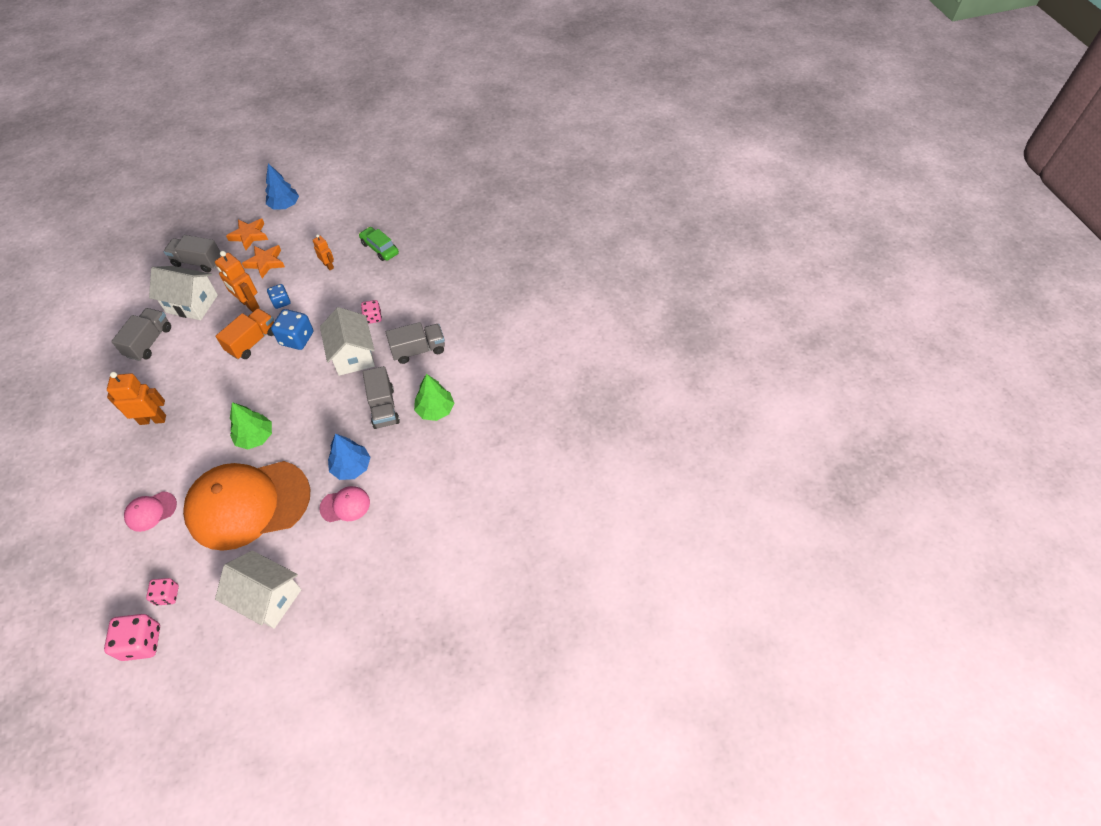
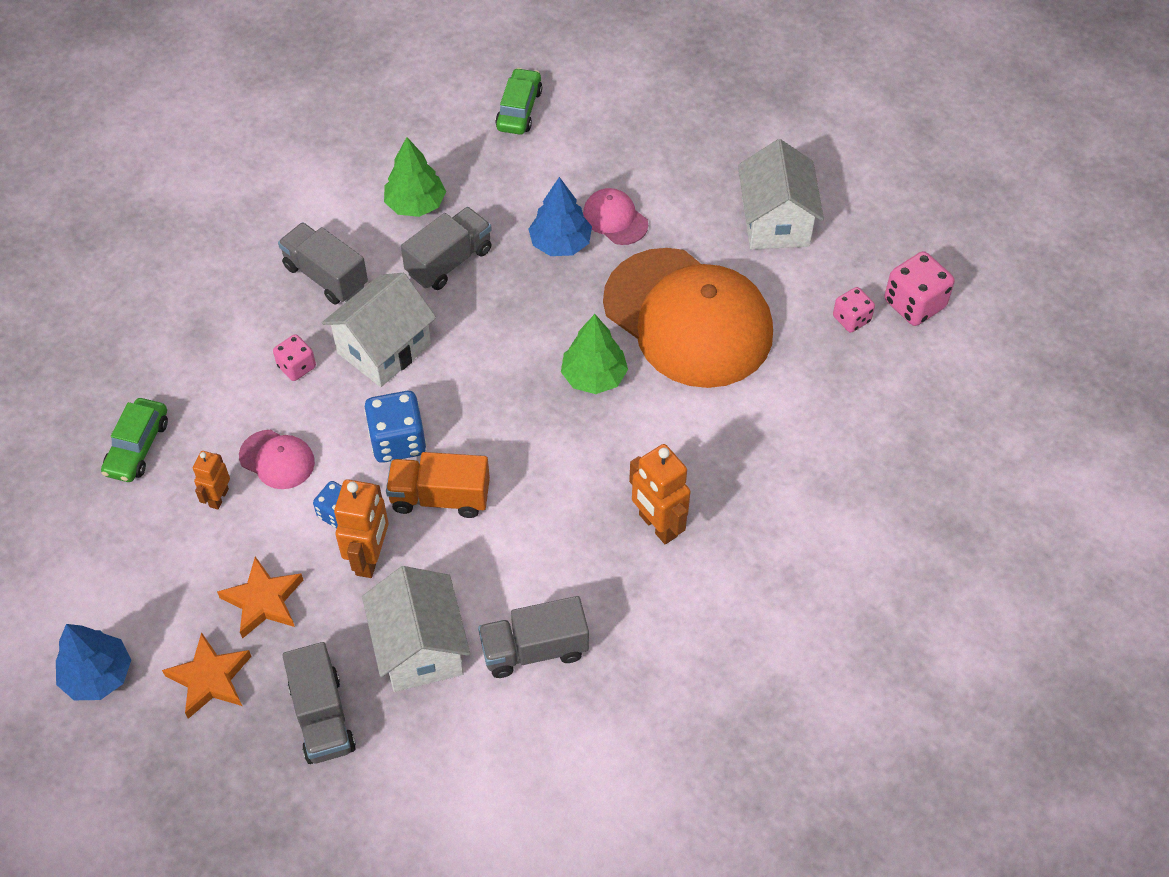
camera: 120 degrees left, 0 degrees up
(151, 511) = (778, 417): pink cap -> pink cap (277, 459)
(468, 498) = (519, 109): none -> green car

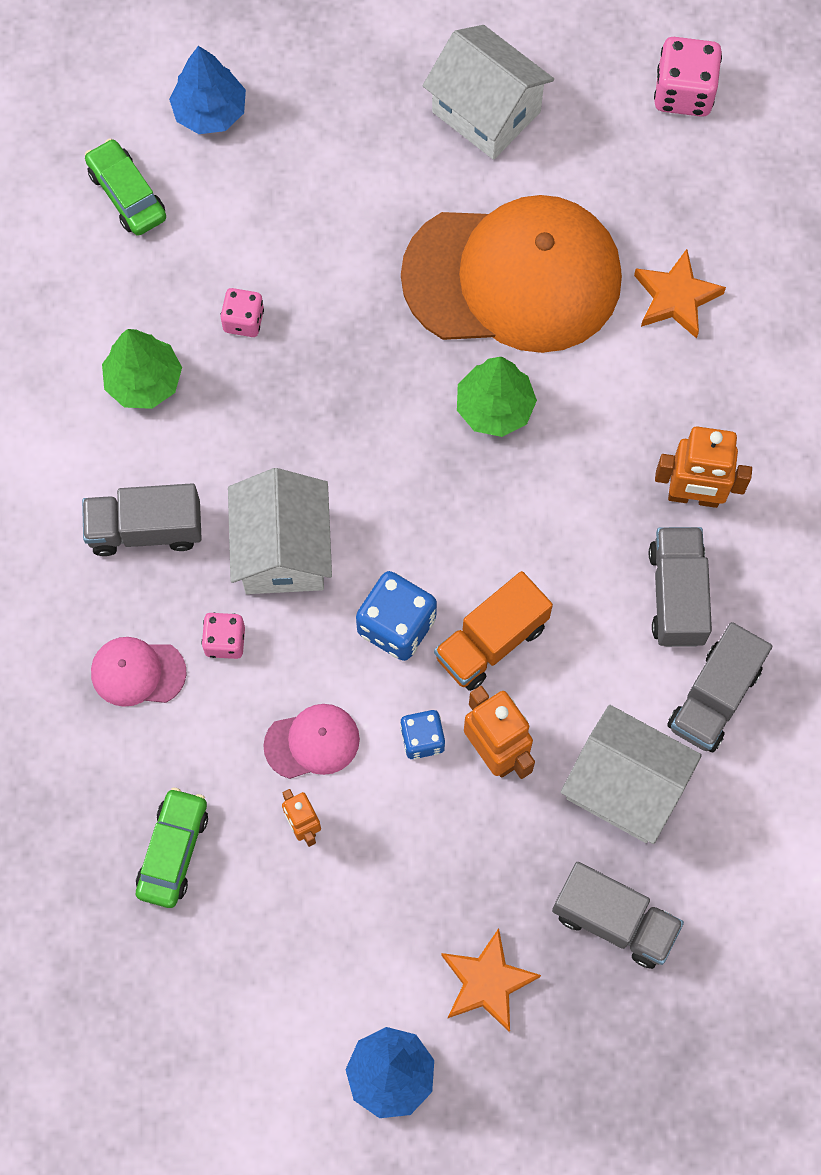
camera: 45 degrees left, 15 degrees up
(137, 447) = (173, 851): green car -> green car turned 135 degrees counterclockwise
(263, 601) = (451, 874): orange star -> orange star (676, 297)
(449, 261) = (242, 411): grey truck -> grey truck (677, 595)
(560, 243) = (322, 302): blue tree -> blue tree (210, 111)
(615, 219) = (343, 233): pink cap -> pink cap (138, 672)
(851, 319) = (648, 154): pink dice -> pink dice (243, 320)

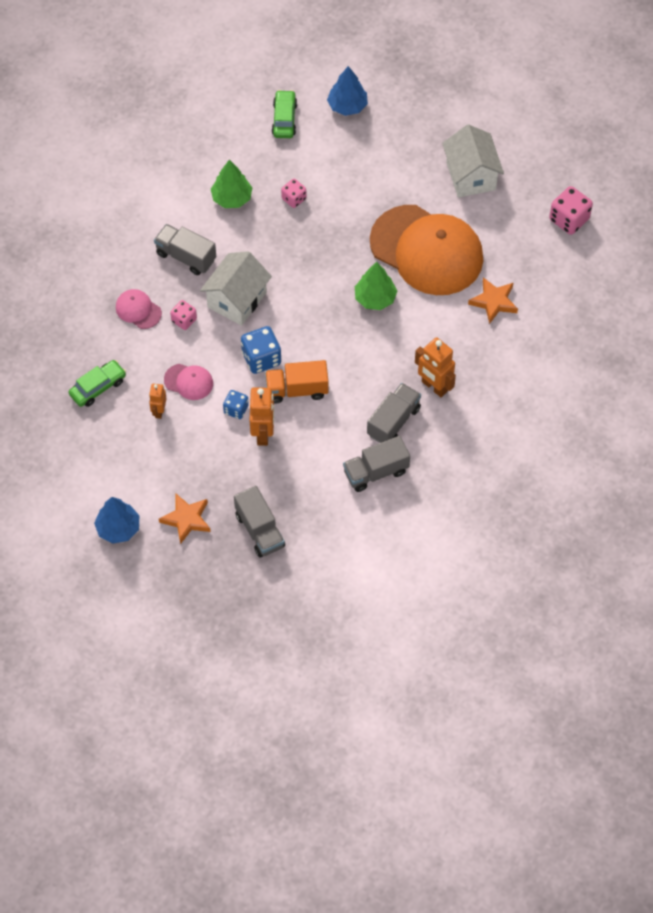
camera: 35 degrees right, 10 degrees down
(624, 786) = (307, 482): white house -> none

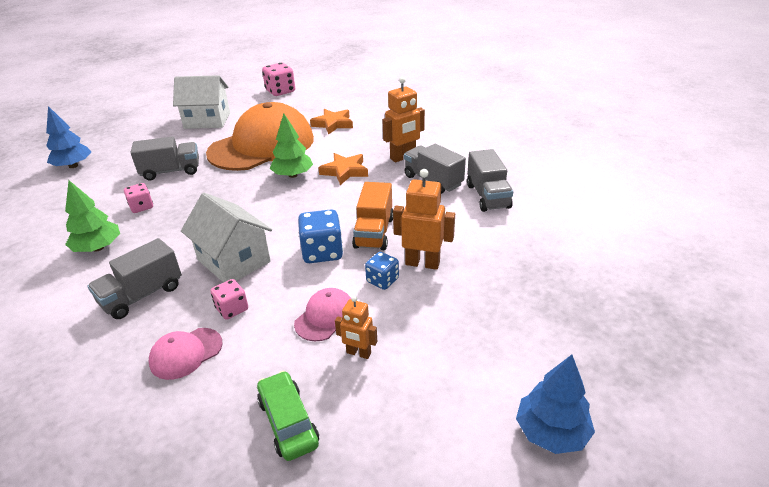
camera: 75 degrees left, 25 degrees down
(186, 519) = (538, 347): orange star -> orange star (345, 171)
(259, 530) = (556, 282): grey truck -> grey truck (171, 171)
(284, 119) = (43, 201): green car -> none

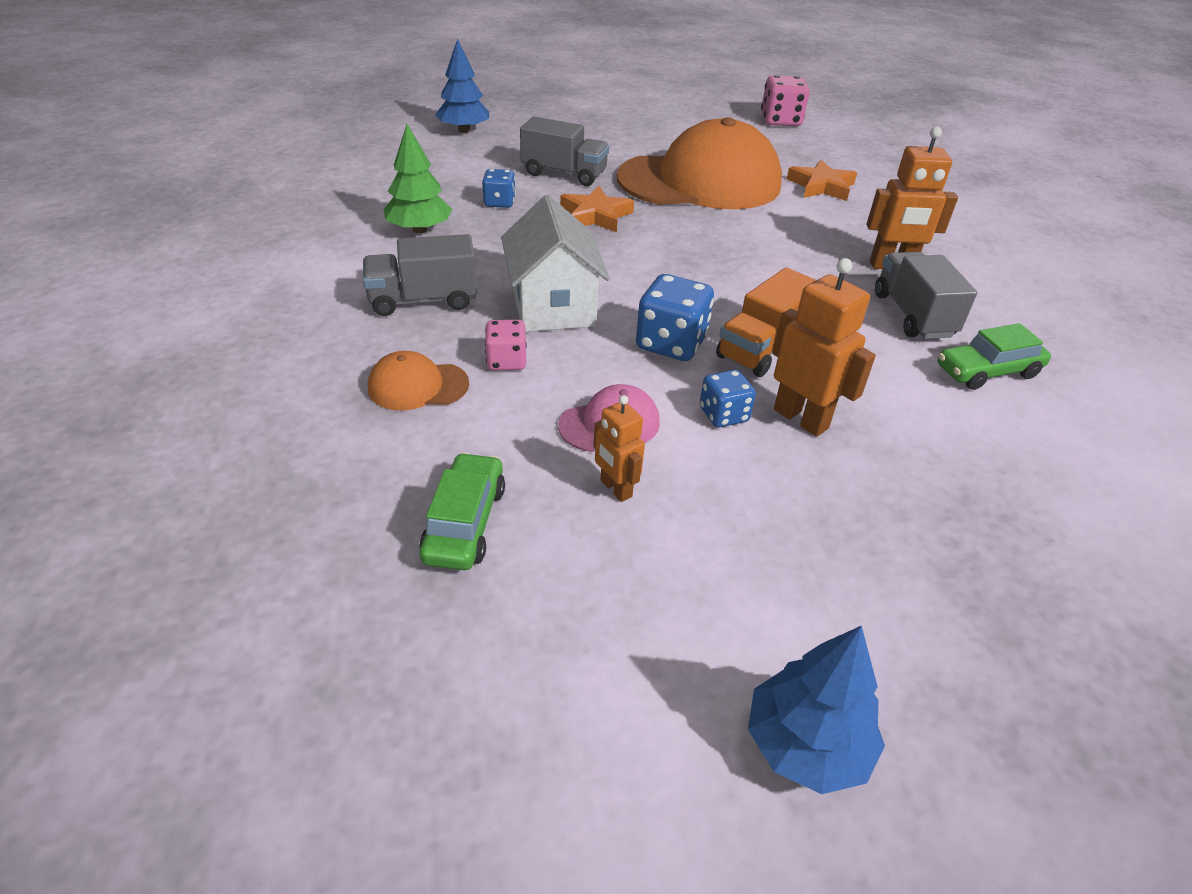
camera: 30 degrees right, 5 degrees up
(141, 207) = (499, 202): pink dice -> blue dice
(186, 353) = (418, 386): pink cap -> orange cap
(207, 120) = (655, 128): white house -> none
(293, 175) = (711, 232): green tree -> none
(345, 171) = (787, 254): orange star -> orange star (595, 215)
(487, 196) = (987, 371): grey truck -> green car

